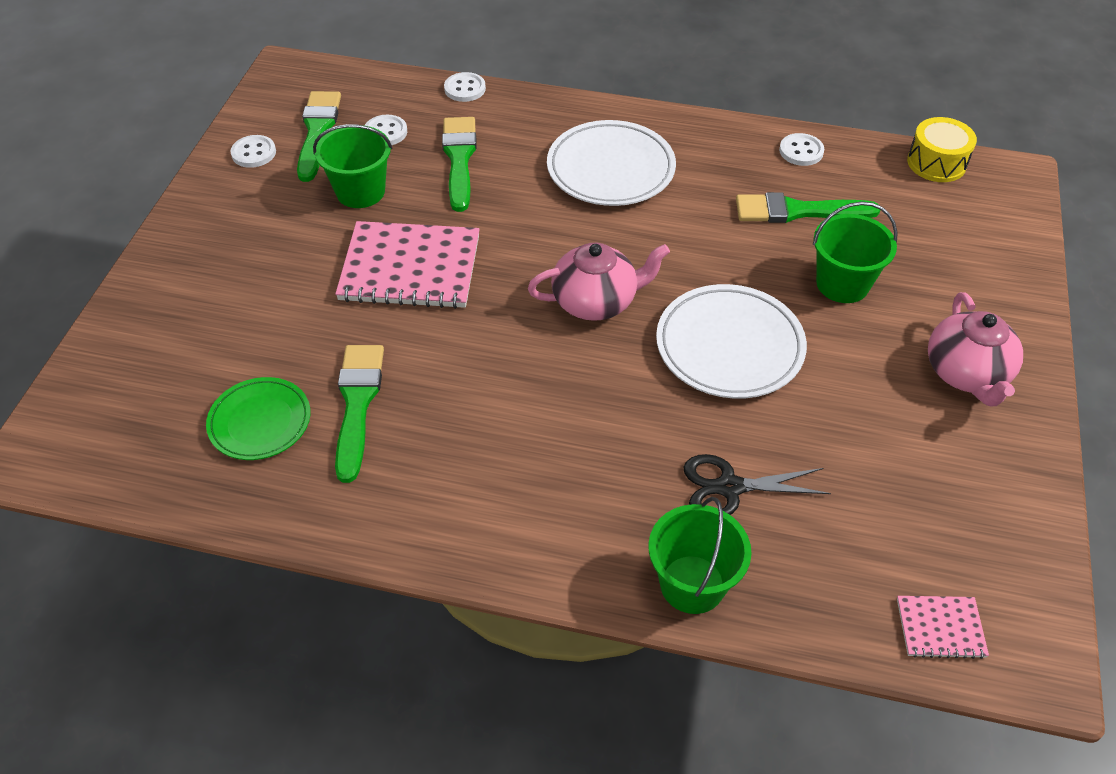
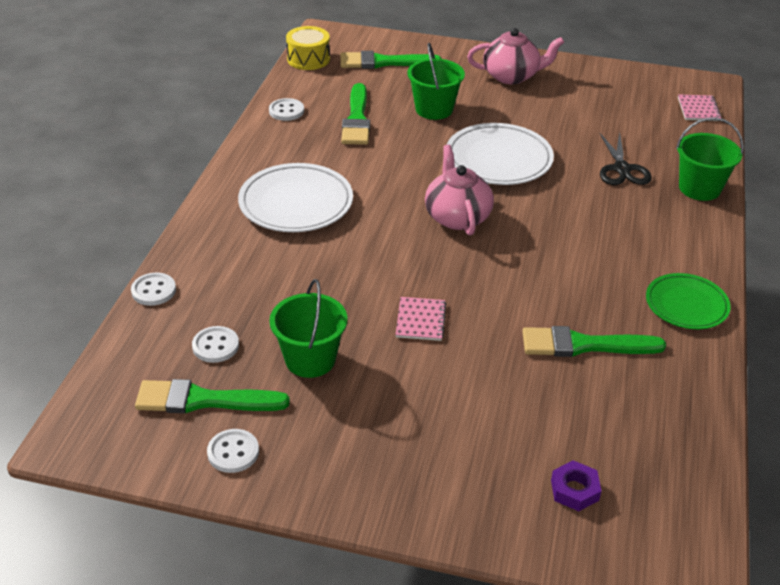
camera: 90 degrees left, 10 degrees down
(154, 376) = (574, 490): none -> purple nut
(260, 422) = (615, 405): green plate -> green plate (686, 305)
(410, 268) = (420, 320): pink notebook -> pink notebook, size x0.47
(459, 159) = (268, 292): green brush -> green brush (384, 62)

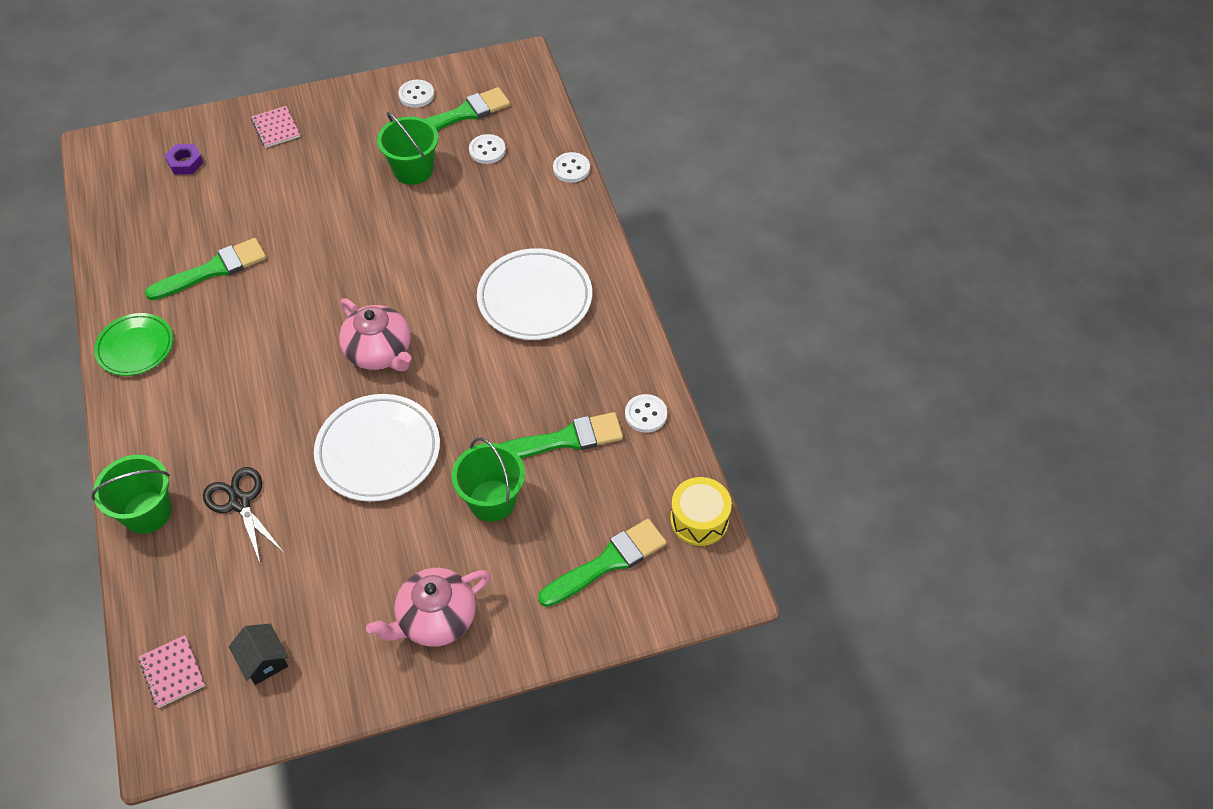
camera: 150 degrees right, 15 degrees up
(357, 119) = (564, 439): green brush -> green brush turned 105 degrees clockwise
(420, 320) = (352, 234): pink notebook -> pink notebook (276, 128)
(634, 95) = (263, 661): none -> black house

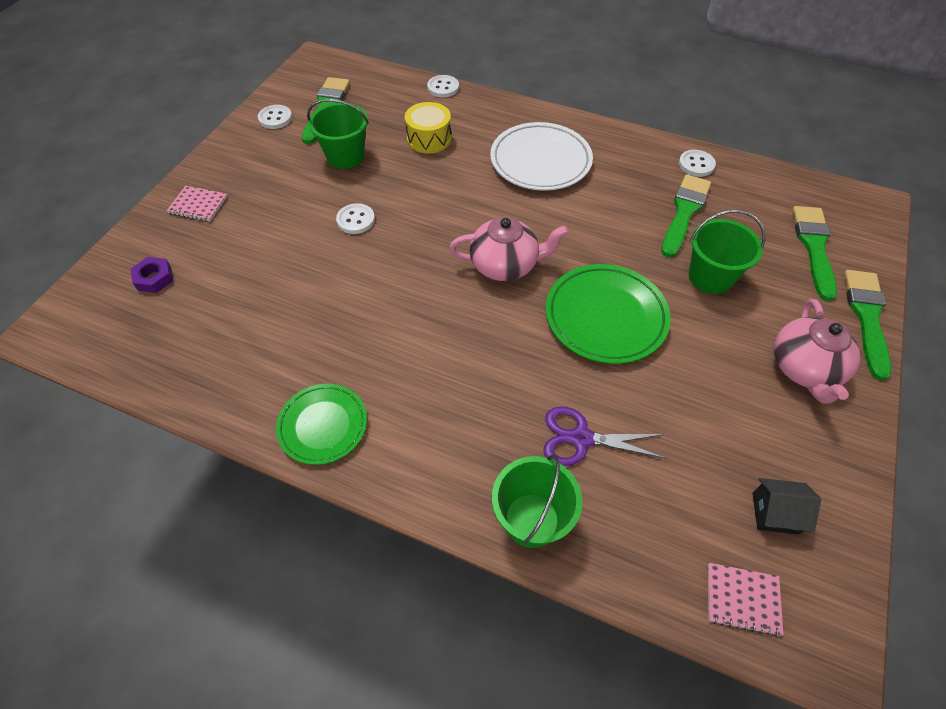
camera: 50 degrees left, 0 degrees up
(213, 270) = (299, 322): green brush -> green brush (867, 317)
(240, 502) = (581, 438): black scissors -> purple scissors
(378, 451) = (605, 317): white plate -> green plate
(487, 150) = (376, 113): white button -> white button (356, 220)
(699, 519) = (807, 187): yellow drum -> yellow drum (429, 138)

